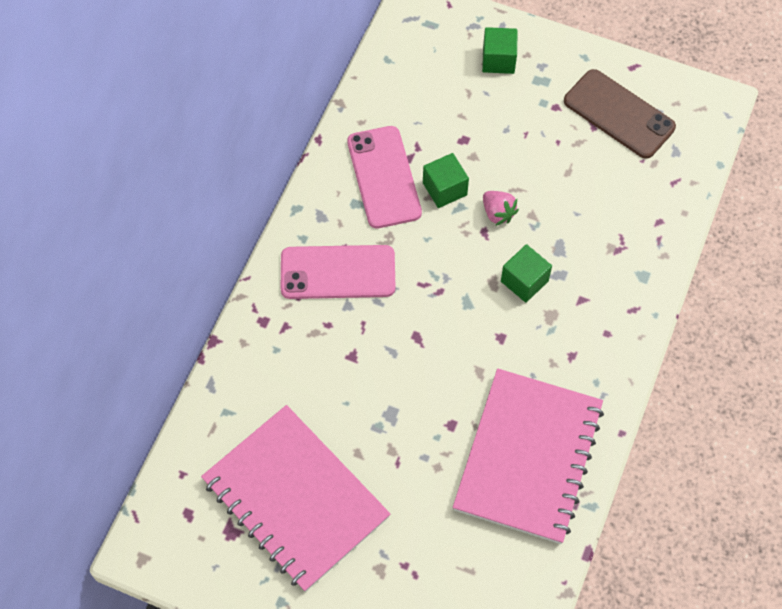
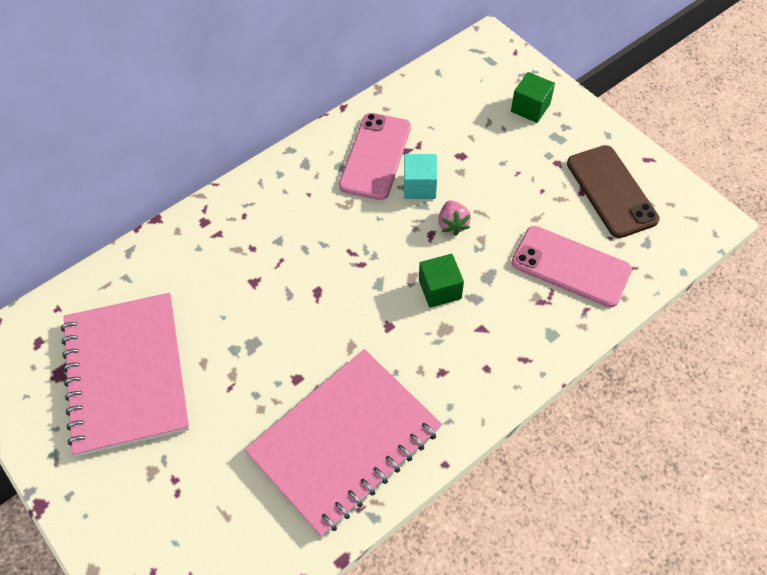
camera: 30 degrees right, 5 degrees down
(338, 272) = (288, 211): pink phone -> pink phone (570, 266)
(444, 189) = (419, 186): green cube -> turquoise cube

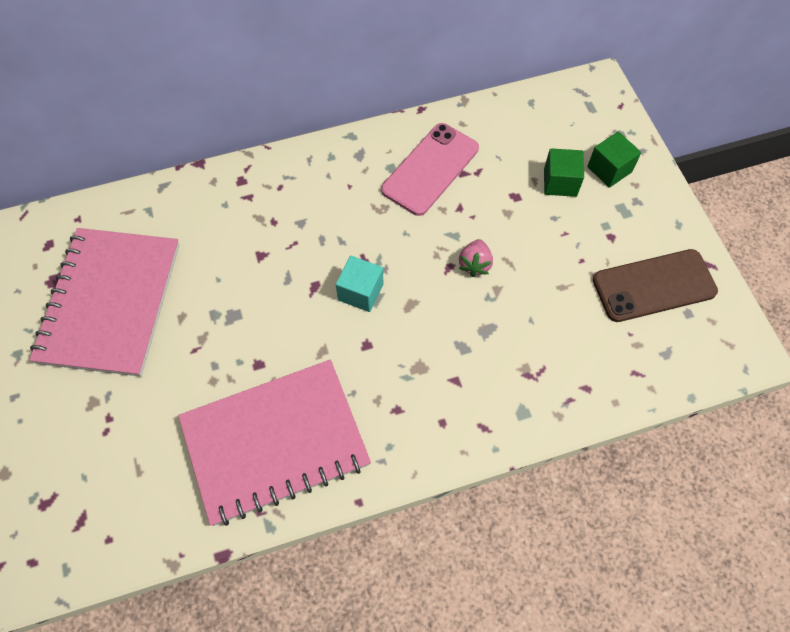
camera: 20 degrees right, 5 degrees up
(419, 186) = (460, 214): turquoise cube -> turquoise cube (360, 292)
(440, 289) = (432, 326): green cube -> green cube (560, 182)
(570, 266) = (575, 349): pink phone -> none
(611, 191) = (654, 285): brown phone -> brown phone turned 75 degrees clockwise

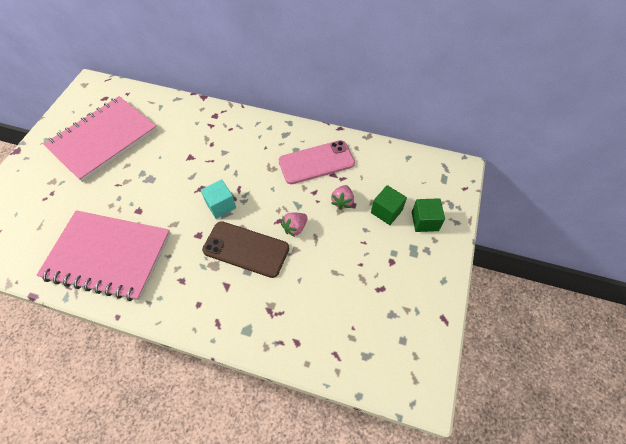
camera: 35 degrees right, 5 degrees down
(502, 200) = (342, 201): none -> pink strawberry
(654, 285) = (394, 308): brown phone -> brown phone (246, 249)

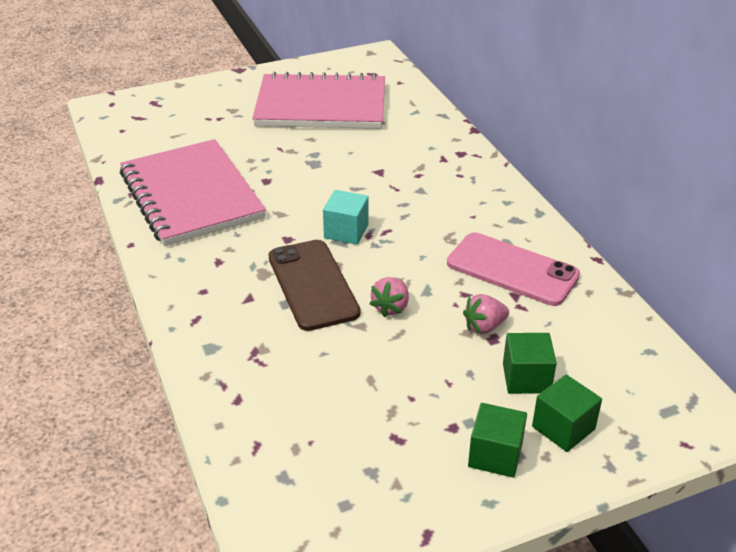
camera: 50 degrees right, 20 degrees down
(295, 228) = (391, 307): pink strawberry -> pink strawberry turned 75 degrees counterclockwise
(420, 258) = (495, 455): none -> green cube

